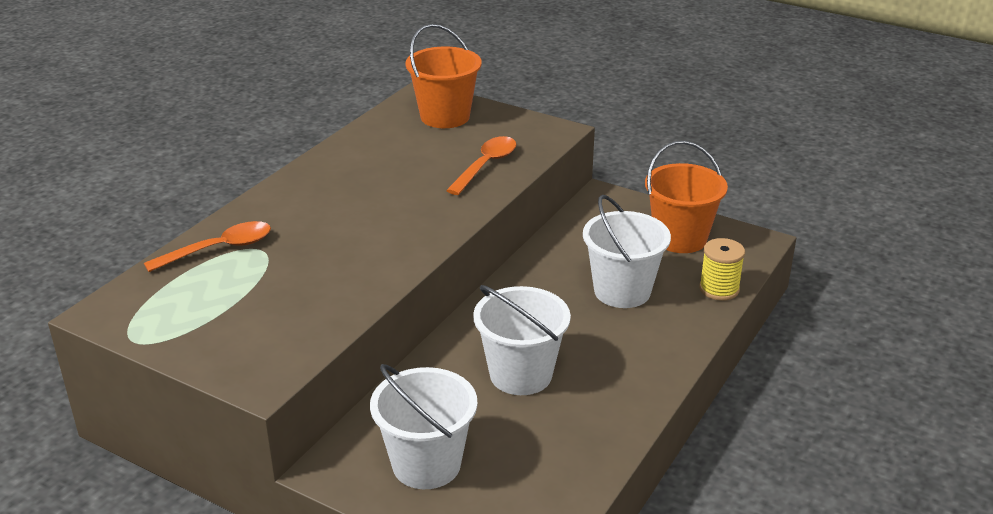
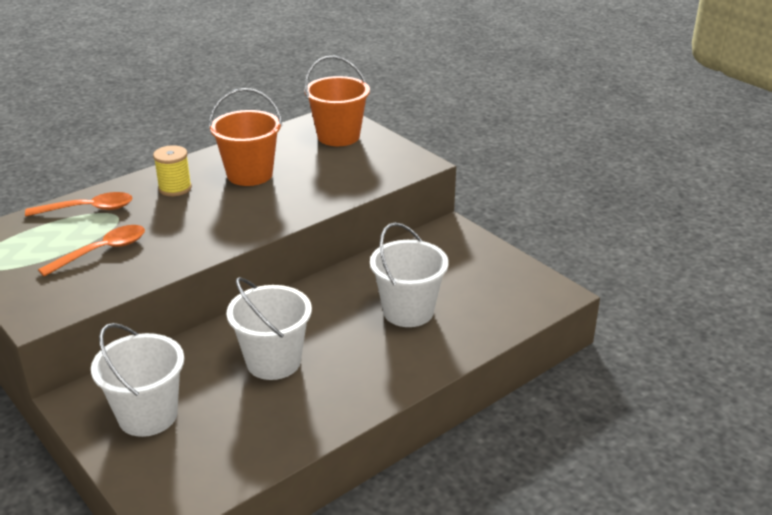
camera: 20 degrees right, 0 degrees up
(486, 165) = (339, 182): orange spoon -> orange spoon (102, 251)
(680, 238) = (491, 277): orange bucket -> orange bucket (250, 174)
(719, 289) = (493, 328): yellow spool -> yellow spool (175, 188)

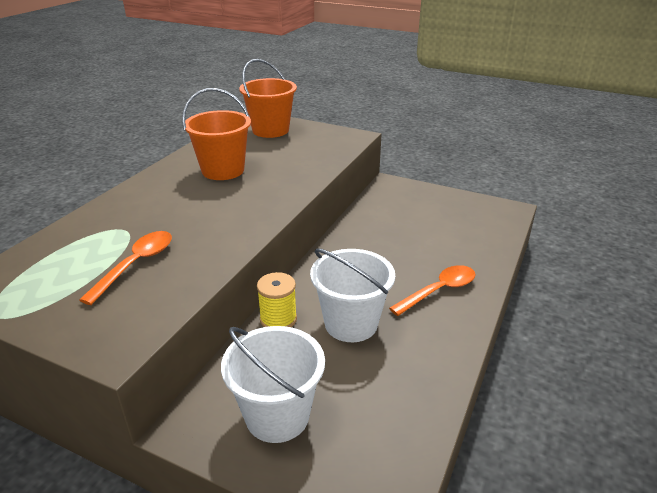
camera: 25 degrees left, 0 degrees up
(88, 209) = (88, 231): orange spoon -> orange spoon (439, 290)
(175, 188) = (163, 195): yellow spool -> yellow spool (278, 319)
(408, 311) = (419, 250): white bucket -> none

